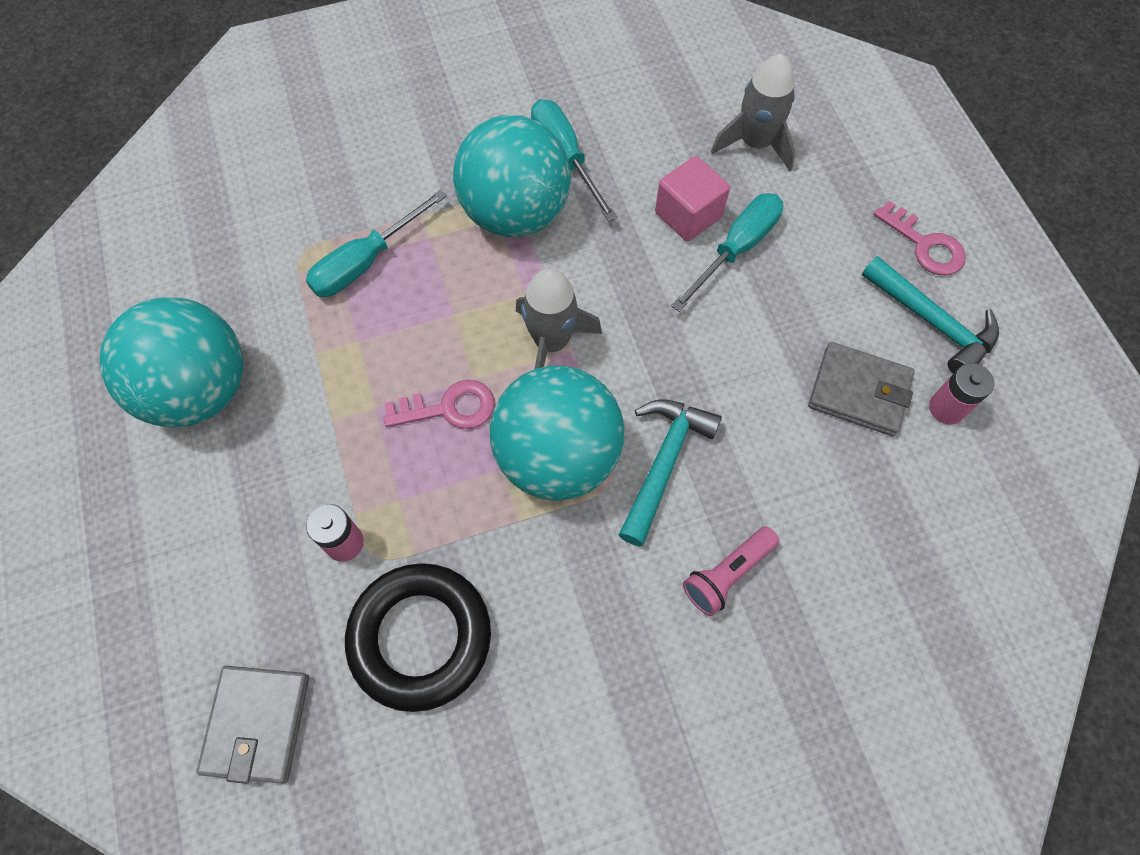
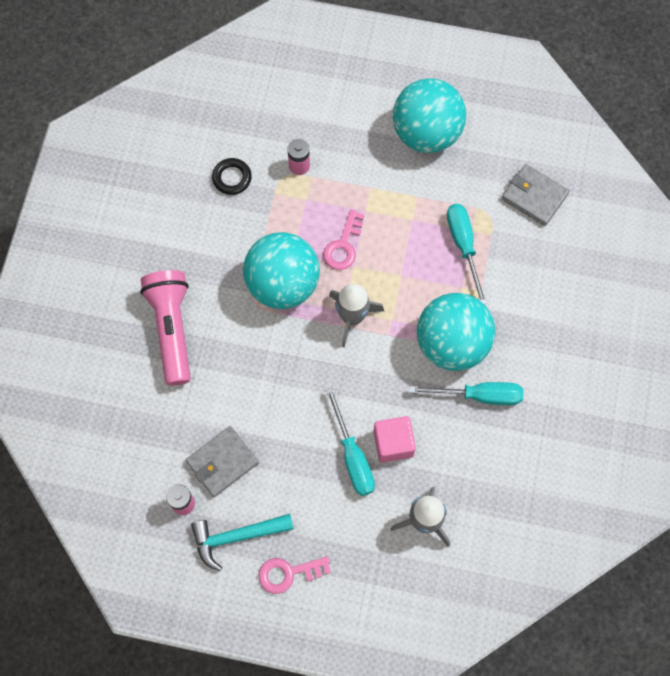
camera: 120 degrees right, 5 degrees up
(257, 724) = (237, 98): grey wallet -> grey wallet (534, 197)
(420, 637) = (232, 178): black ring -> black ring, size x0.52
(664, 463) = (247, 334): turquoise hammer -> none
(727, 574) = (172, 329): pink flashlight -> pink flashlight, size x1.85

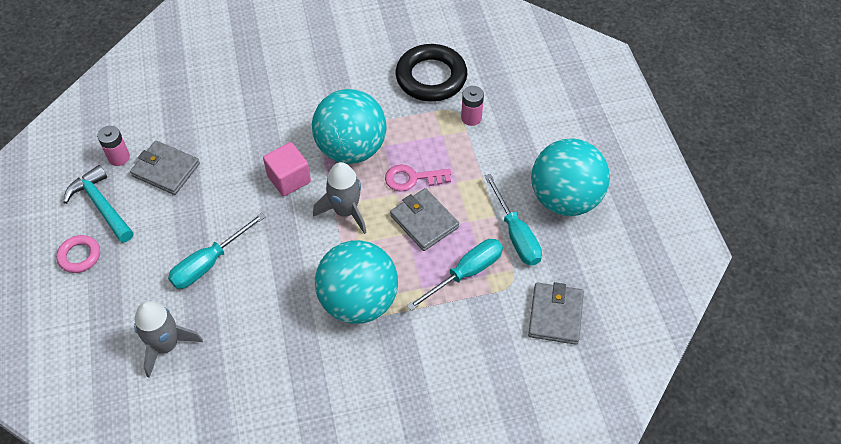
camera: 65 degrees right, 15 degrees down
(172, 329) = (272, 91): pink flashlight -> none
(232, 178) = (431, 77): black ring -> black ring, size x1.91
(288, 573) = (79, 256): pink key -> pink ring
(393, 443) = (235, 290): pink cube -> pink cube (289, 179)
(395, 256) = (424, 221): none -> grey wallet
(479, 395) = (315, 345): turquoise screwdriver -> turquoise screwdriver (516, 234)

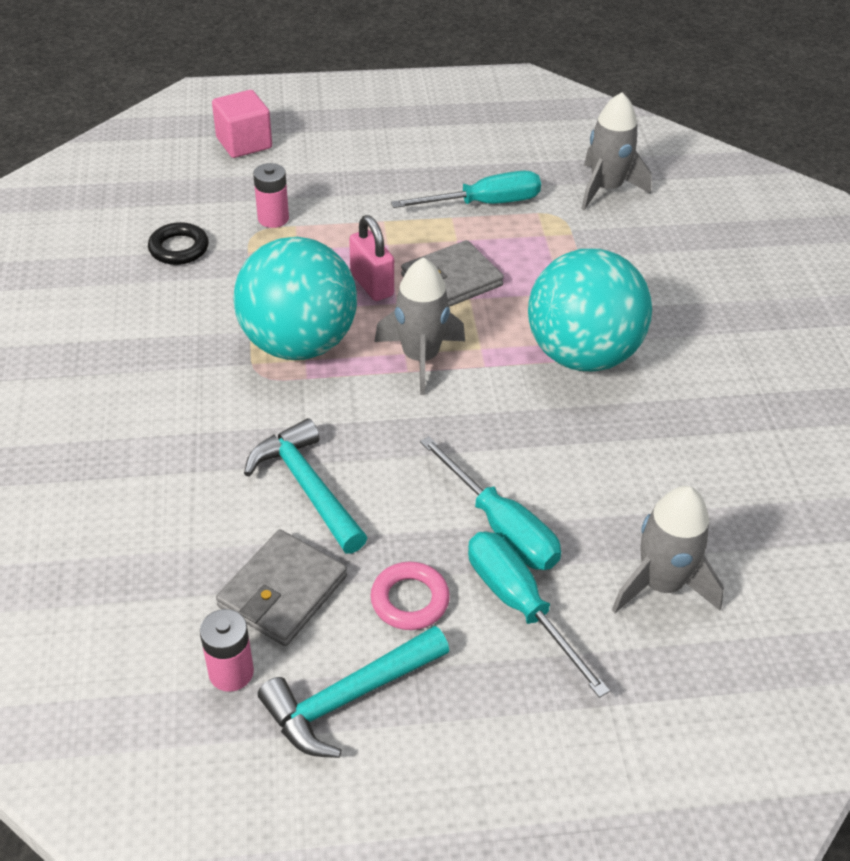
camera: 85 degrees left, 10 degrees down
(79, 256) = (467, 729): pink ring -> pink ring (410, 600)
(236, 170) = (307, 487): none -> turquoise hammer
(289, 179) = (343, 419): pink cube -> pink cube (244, 143)
(412, 178) = (372, 285): pink key -> pink padlock
(431, 77) = (179, 248): black ring -> black ring, size x0.52
(466, 273) = (541, 252): turquoise screwdriver -> turquoise screwdriver (519, 605)
(555, 315) = (606, 189): grey wallet -> grey rocket
(565, 199) = (434, 158): turquoise ball -> none

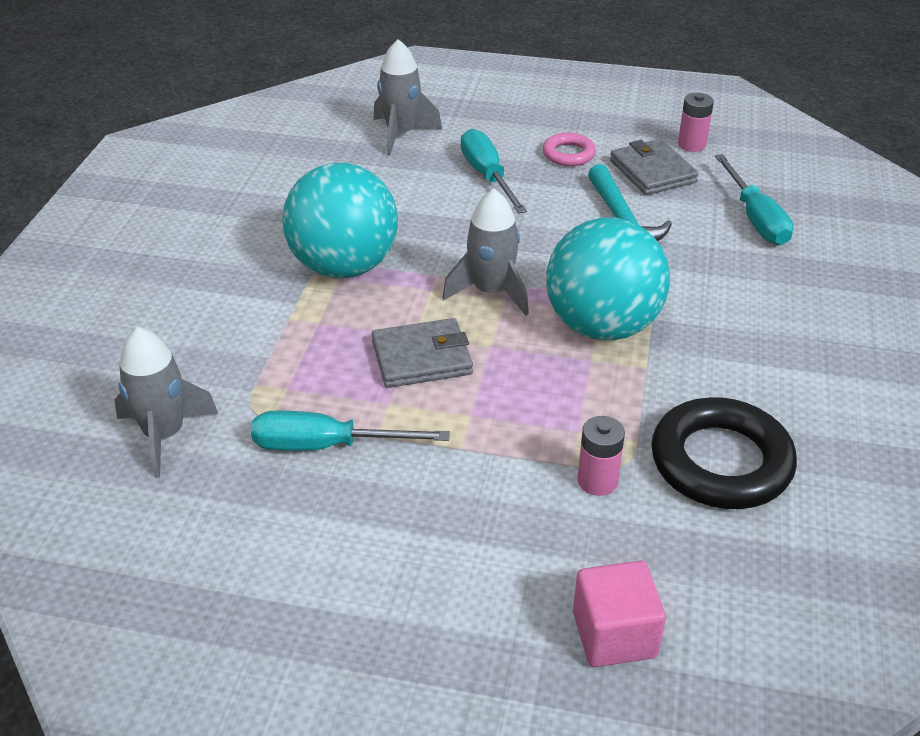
camera: 160 degrees left, 5 degrees down
(179, 248) = (721, 462): black ring -> black ring, size x1.91
(283, 591) = (652, 172): grey wallet -> grey wallet turned 75 degrees counterclockwise
(348, 698) = (622, 124): turquoise hammer -> none
(372, 285) = (508, 370): pink padlock -> none
(519, 605) = (498, 140): turquoise screwdriver -> turquoise screwdriver (755, 218)

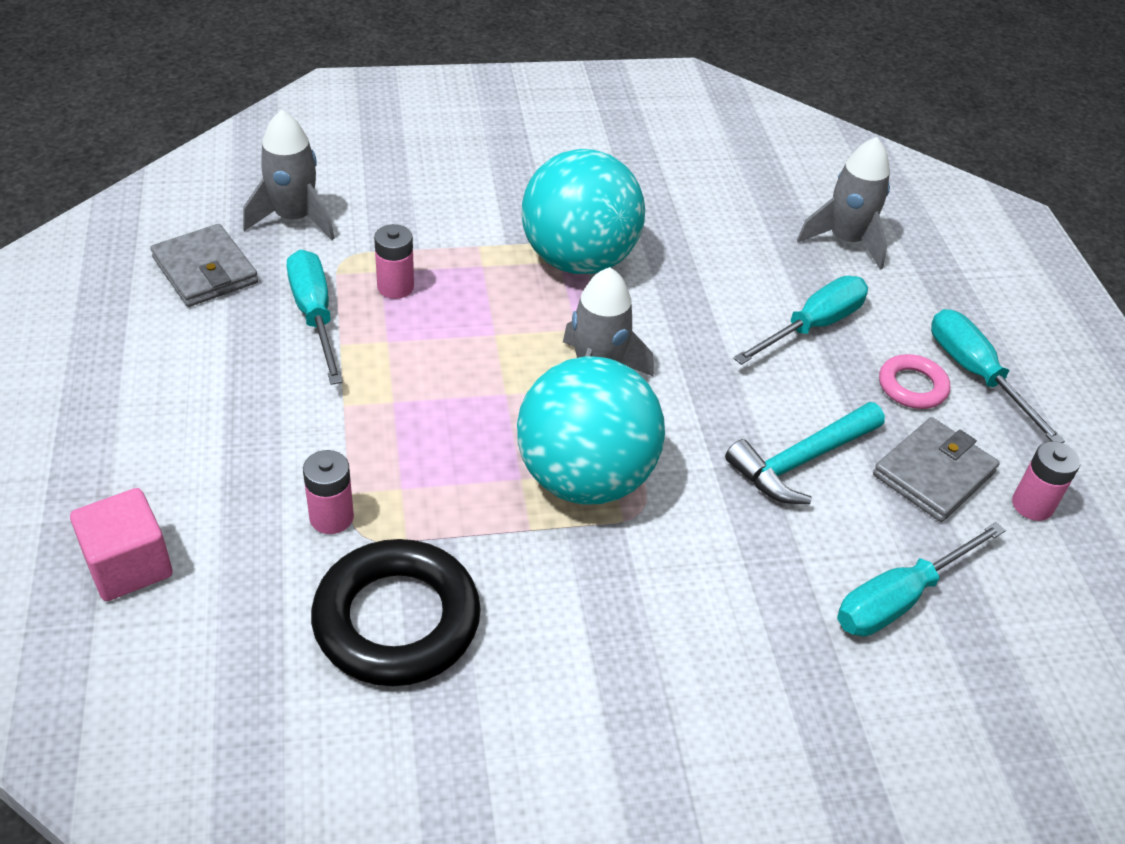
camera: 65 degrees right, 5 degrees up
(316, 383) = (395, 287): none -> pink battery
(422, 358) = (463, 348): grey wallet -> grey wallet (205, 270)
(568, 126) = (975, 374): none -> turquoise screwdriver

